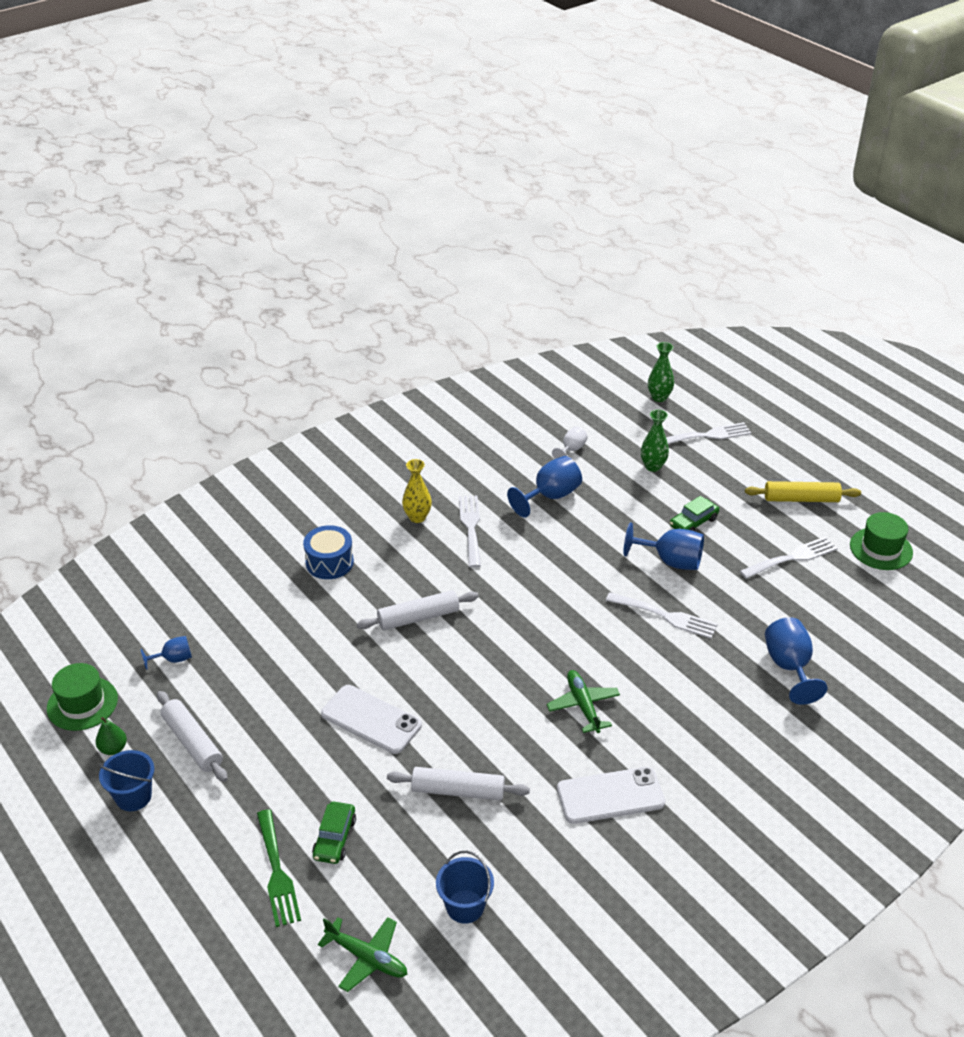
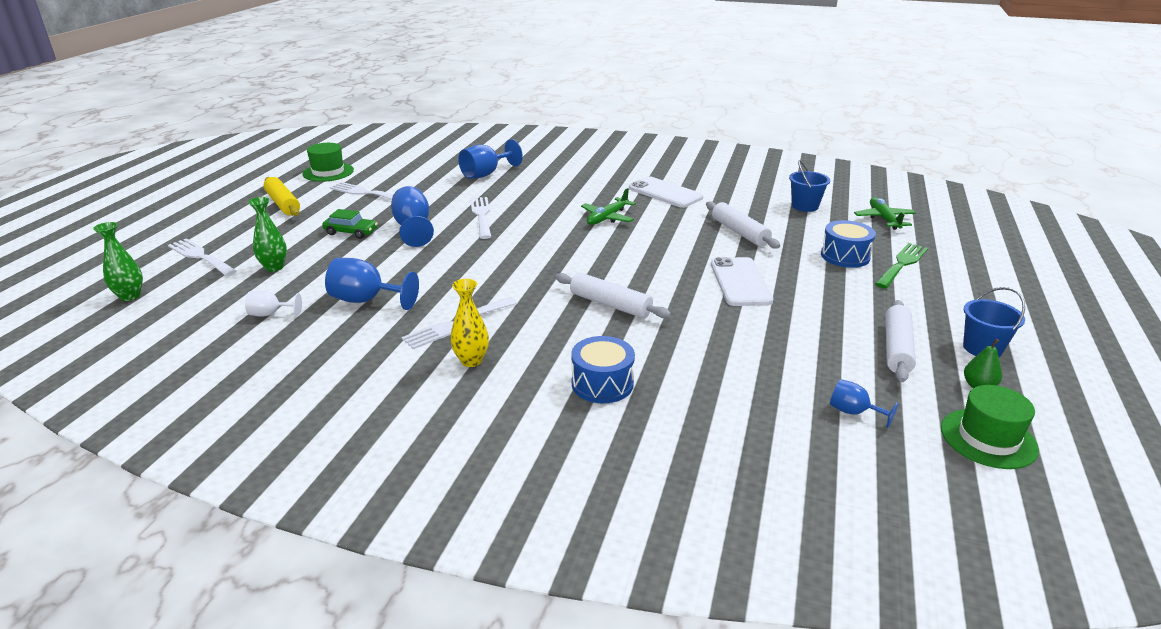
camera: 125 degrees left, 10 degrees down
(334, 838) = (845, 256): green car -> blue drum

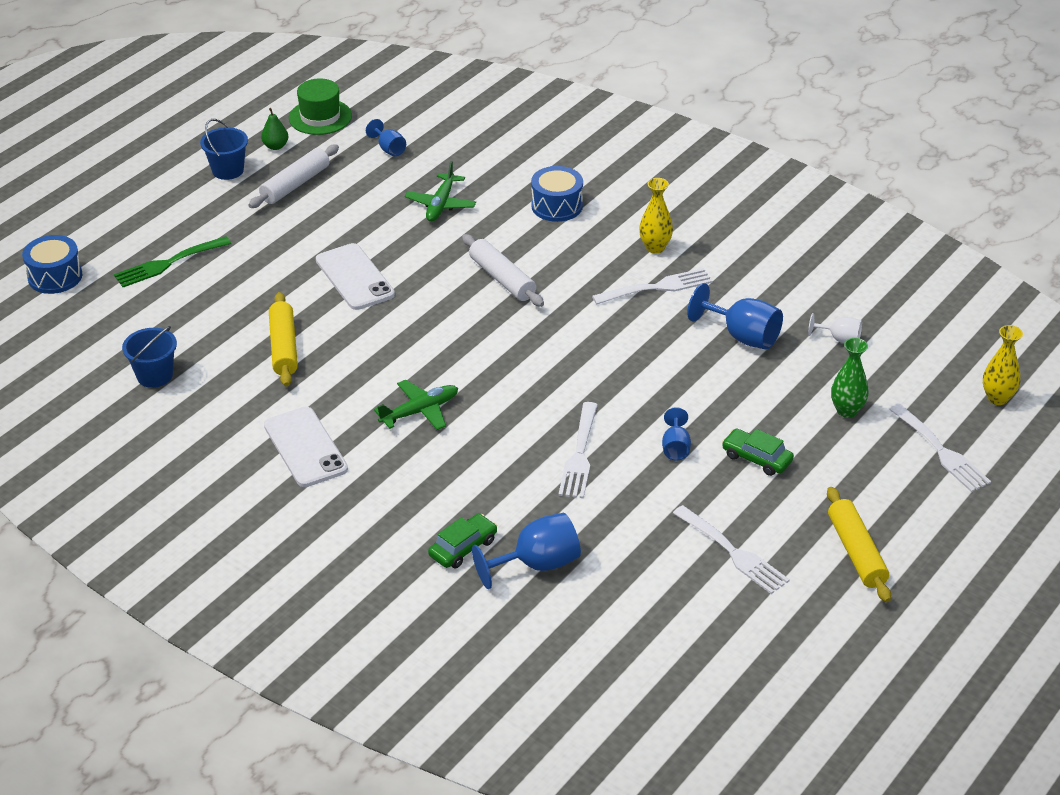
camera: 160 degrees left, 10 degrees up
(130, 296) = (997, 398): green vase -> yellow vase
(328, 172) = (793, 637): green hat -> none
(413, 228) = (675, 448): blue goblet -> blue goblet, size x0.57
(533, 173) = (463, 548): none -> green car
(740, 232) = (283, 347): white rolling pin -> yellow rolling pin
(740, 282) = (354, 277): white phone -> white phone turned 45 degrees counterclockwise
(845, 256) = (211, 286): blue drum -> blue drum (55, 277)
(884, 219) = (92, 330): green plane -> green plane (441, 204)

